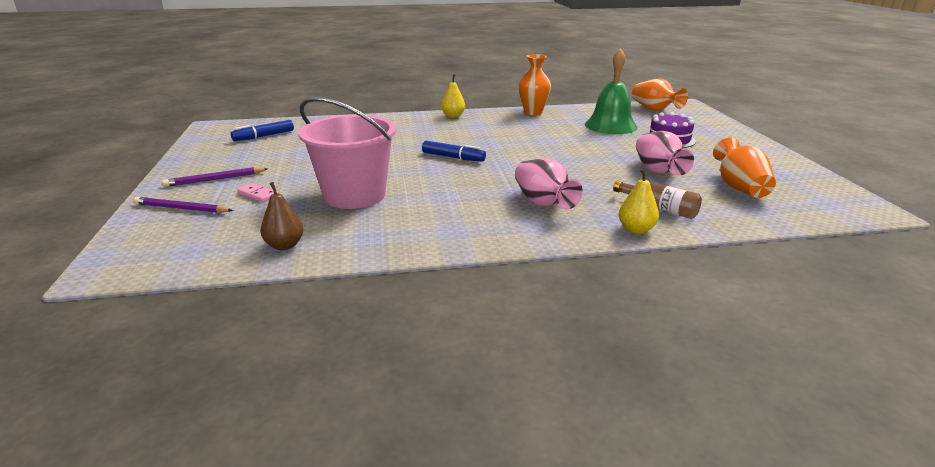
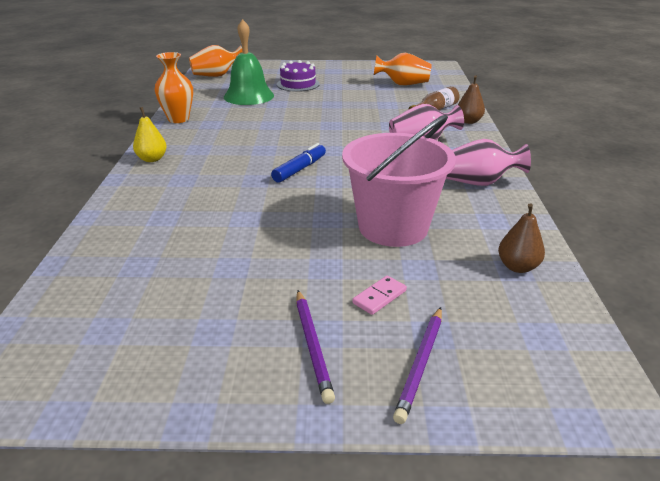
camera: 80 degrees left, 5 degrees up
(264, 136) = (120, 313): blue marker -> none
(636, 229) = (468, 121): yellow pear -> brown pear
(657, 171) = (365, 99): pink vase -> pink vase (478, 182)

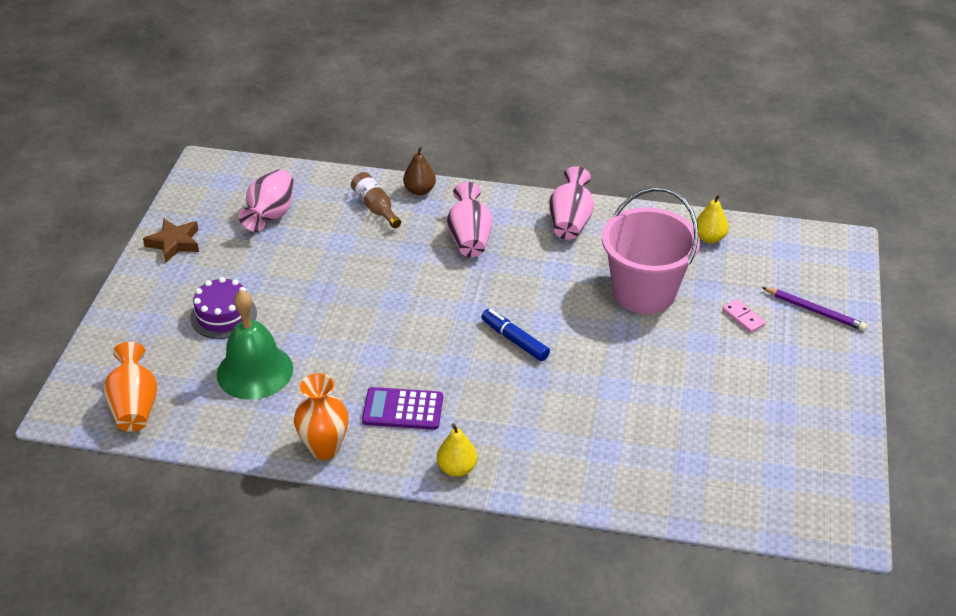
camera: 80 degrees left, 10 degrees up
(215, 137) = (403, 409): none -> purple calculator
(312, 346) = (797, 359): purple pencil -> none
(358, 68) = (174, 243): none -> brown star
(403, 84) = (271, 214): orange vase -> pink vase
(517, 267) = (709, 238): brown pear -> yellow pear

